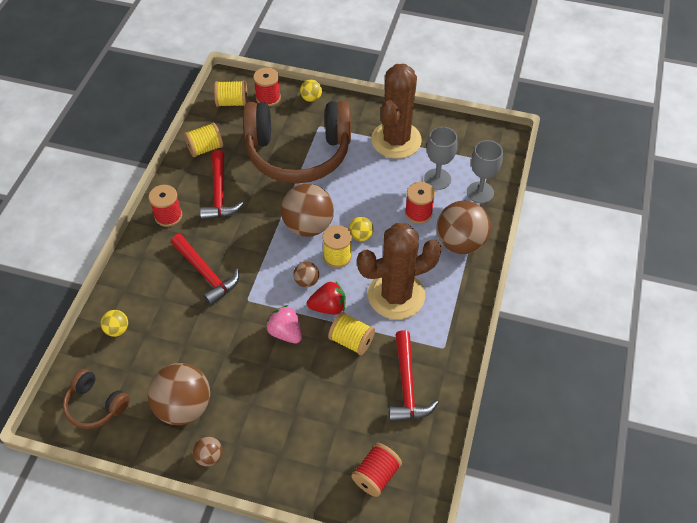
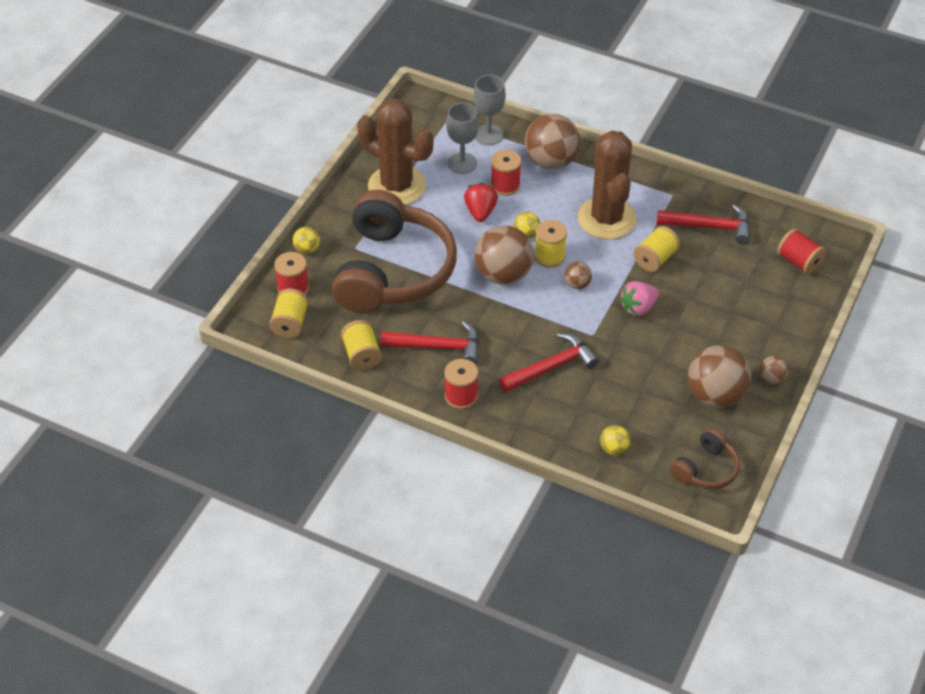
camera: 80 degrees left, 5 degrees down
(328, 307) = (612, 271): red strawberry -> red strawberry (480, 212)

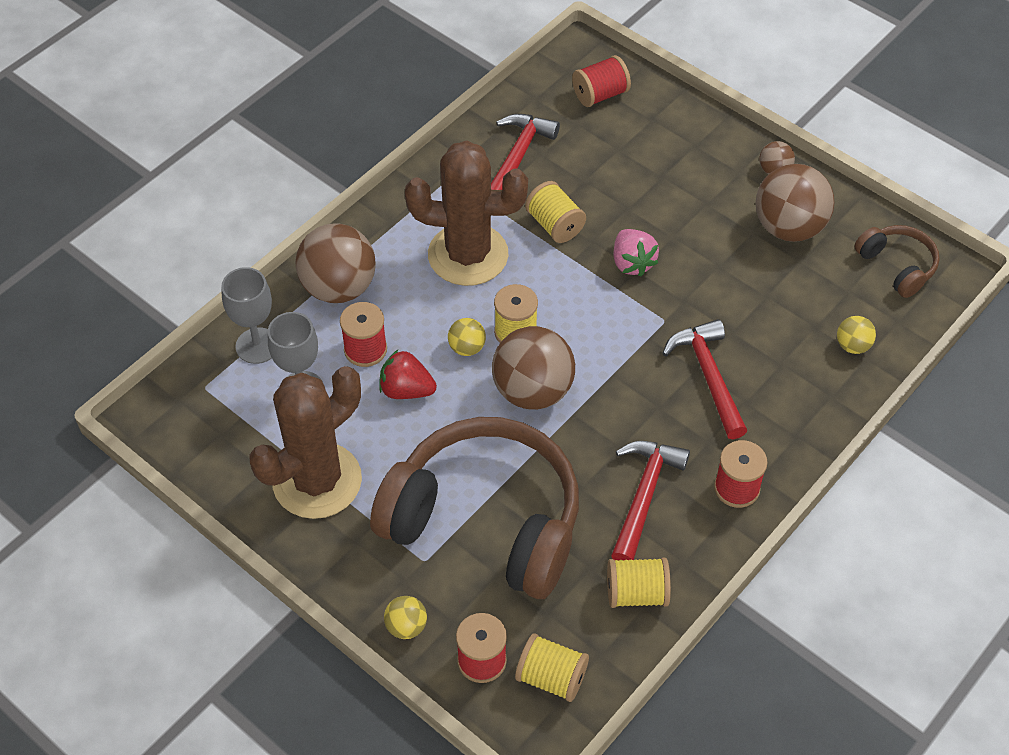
camera: 75 degrees left, 5 degrees up
(577, 284) = (574, 315): brown ball -> none

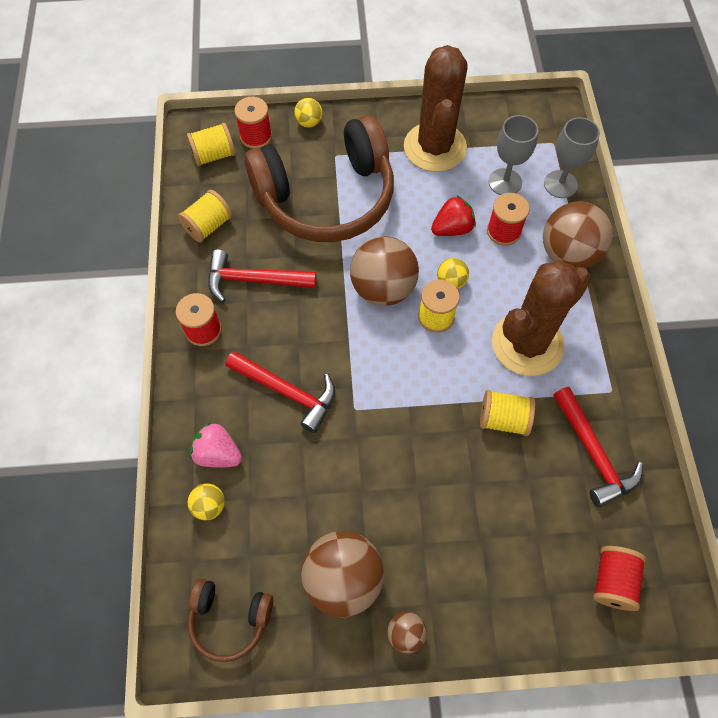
camera: 135 degrees right, 10 degrees up
(632, 263) = (421, 436): pink strawberry -> pink strawberry (218, 453)
(644, 496) = (254, 280): red hammer -> red hammer turned 120 degrees clockwise

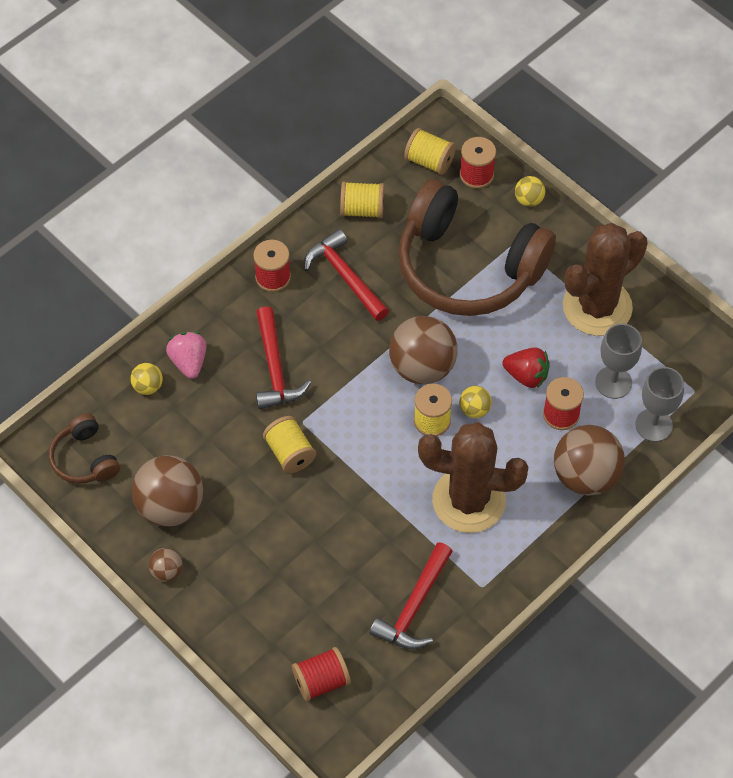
camera: 50 degrees right, 5 degrees down
(503, 419) = (386, 526): yellow spool -> yellow spool (290, 453)

